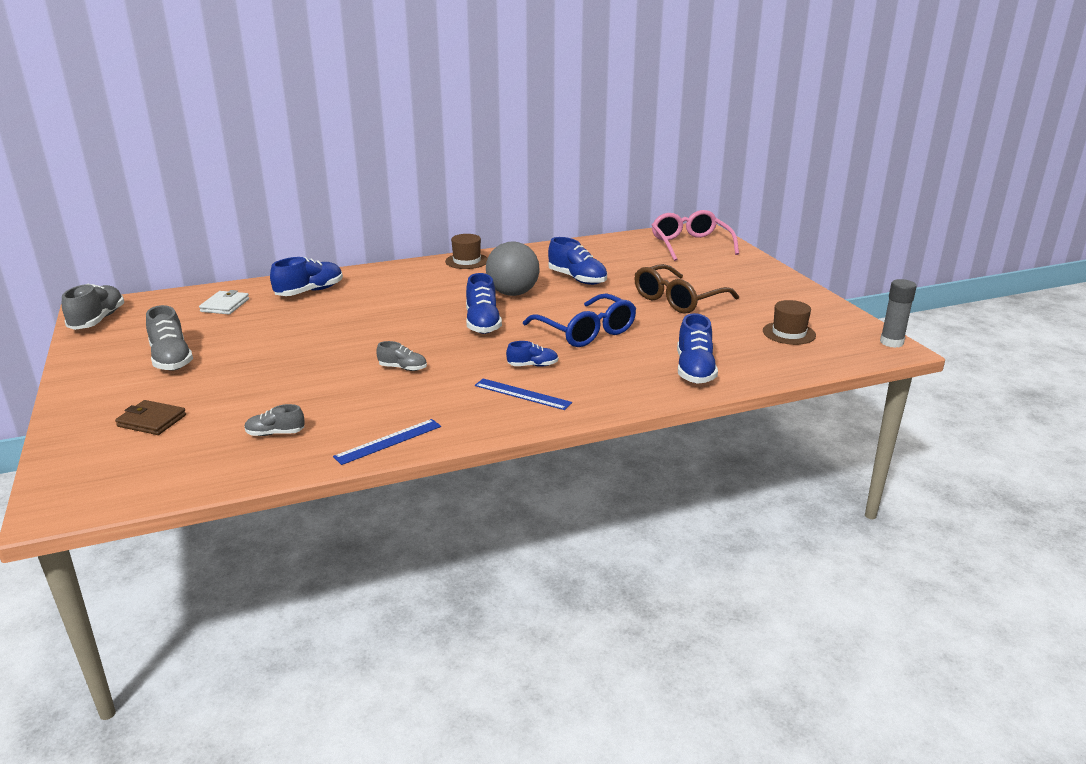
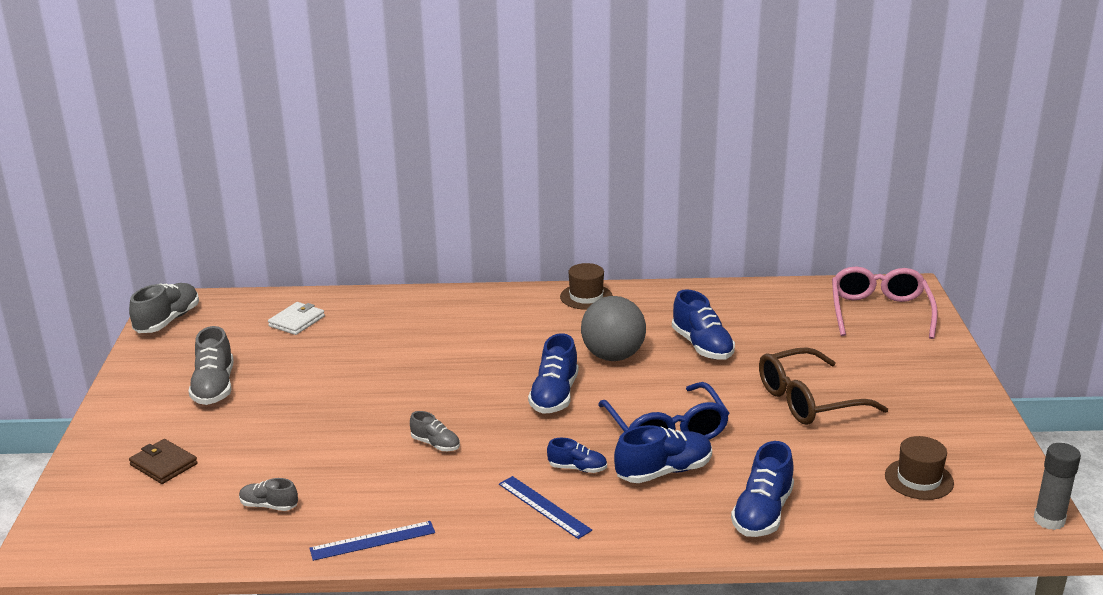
camera: 20 degrees right, 0 degrees up
(310, 292) = (391, 316): blue shoe -> blue shoe (664, 472)

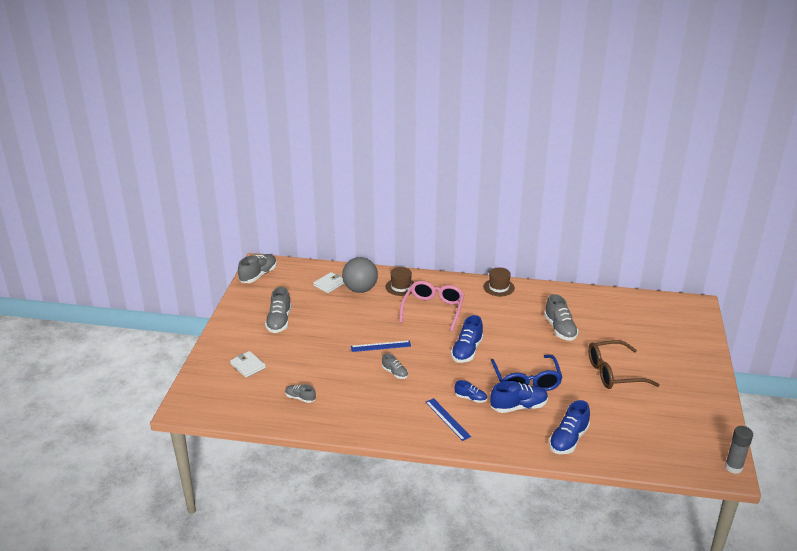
camera: 10 degrees right, 5 degrees up
(163, 464) = (248, 366): brown wallet -> white wallet
(372, 541) = (352, 426): blue ruler -> blue ruler (380, 346)
(613, 356) = (506, 329): grey ball -> grey ball (360, 289)
(702, 346) = (560, 329): blue shoe -> grey shoe
(879, 312) = (674, 319): pink glasses -> pink glasses (433, 309)
(919, 479) = (665, 431): brown hat -> brown hat (401, 287)

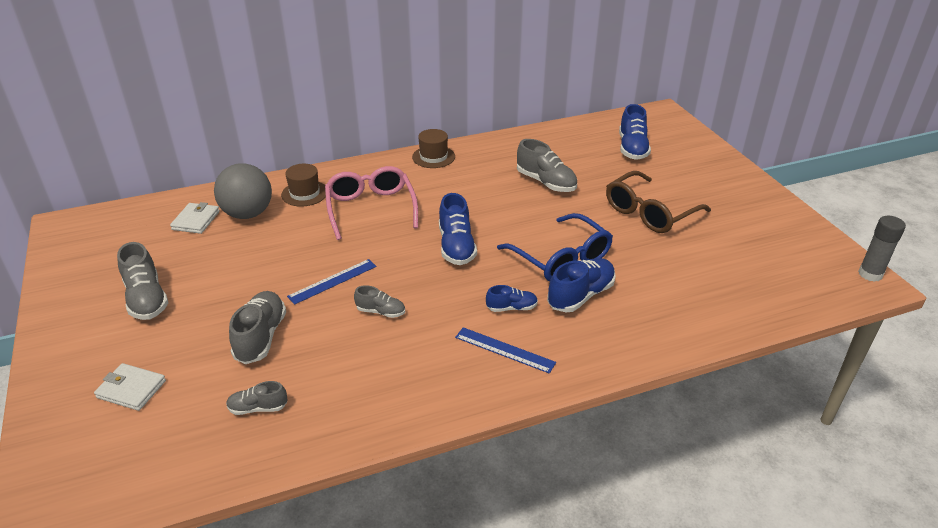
camera: 30 degrees left, 5 degrees up
(258, 275) = (69, 242): grey shoe -> grey shoe (261, 337)
(568, 440) = (675, 315): blue shoe -> blue shoe (632, 148)

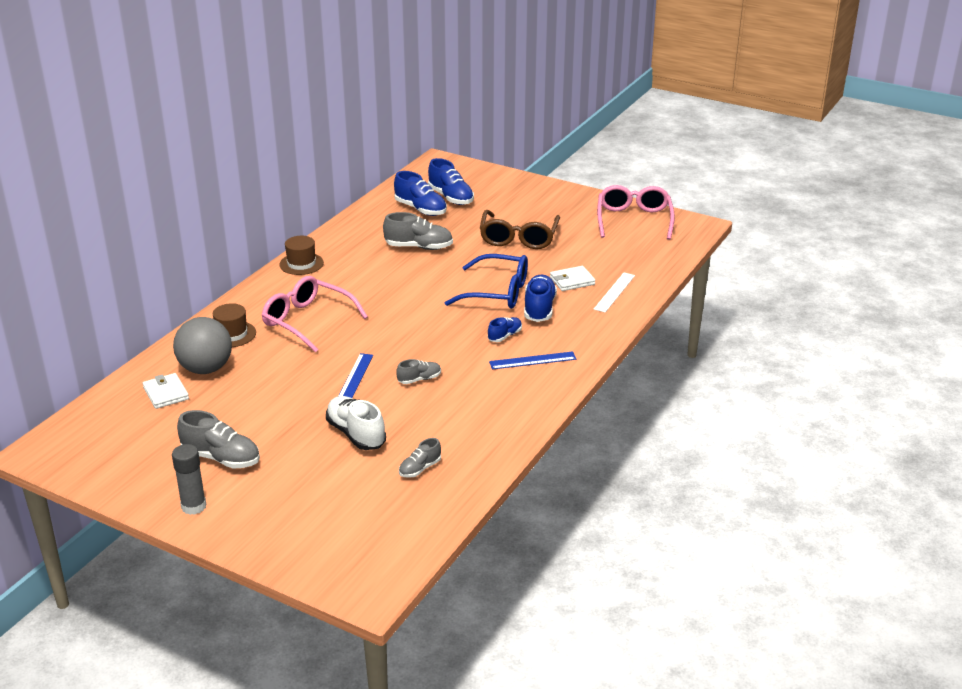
camera: 40 degrees left, 5 degrees down
(131, 389) = (310, 507): white wallet -> white wallet (572, 281)
(261, 337) = (356, 434): grey shoe -> white shoe
(456, 246) = (413, 317): blue shoe -> blue shoe (420, 209)
(682, 316) = (614, 292): none -> white ruler
(798, 244) = (634, 220): none -> pink glasses
(870, 274) = (691, 221): grey glue stick -> grey glue stick (193, 506)

